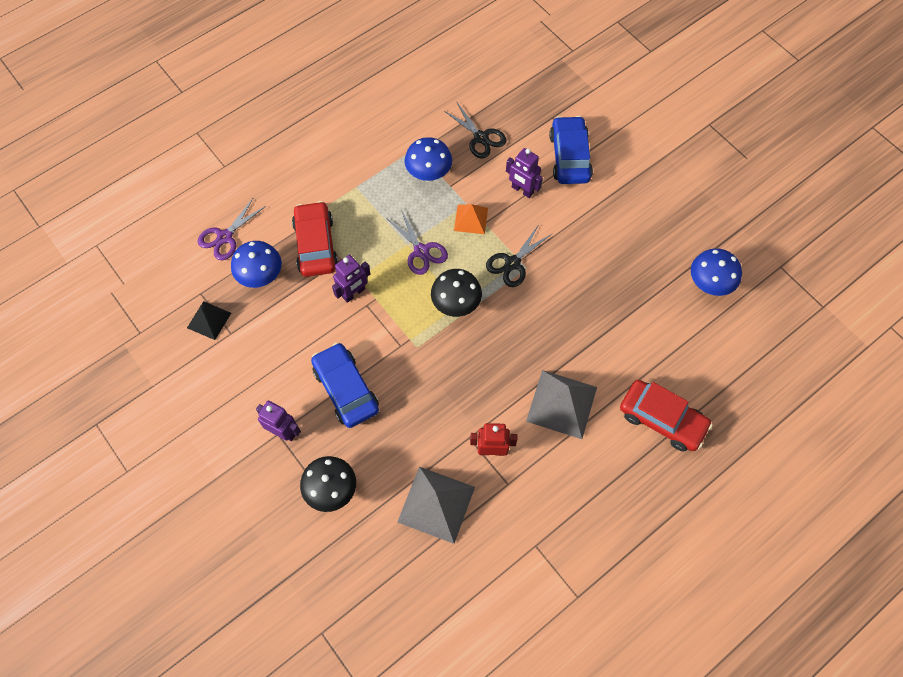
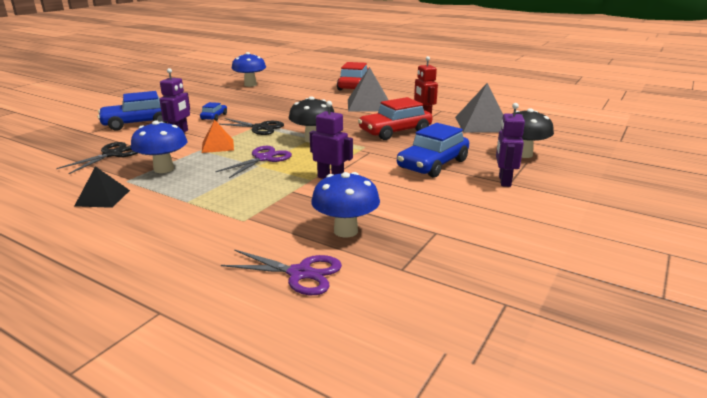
camera: 110 degrees left, 40 degrees down
(209, 320) = (433, 251): black pyramid -> black pyramid (103, 198)
(316, 245) = (281, 208): red car -> red car (395, 131)
(568, 226) = (214, 117): none -> blue car

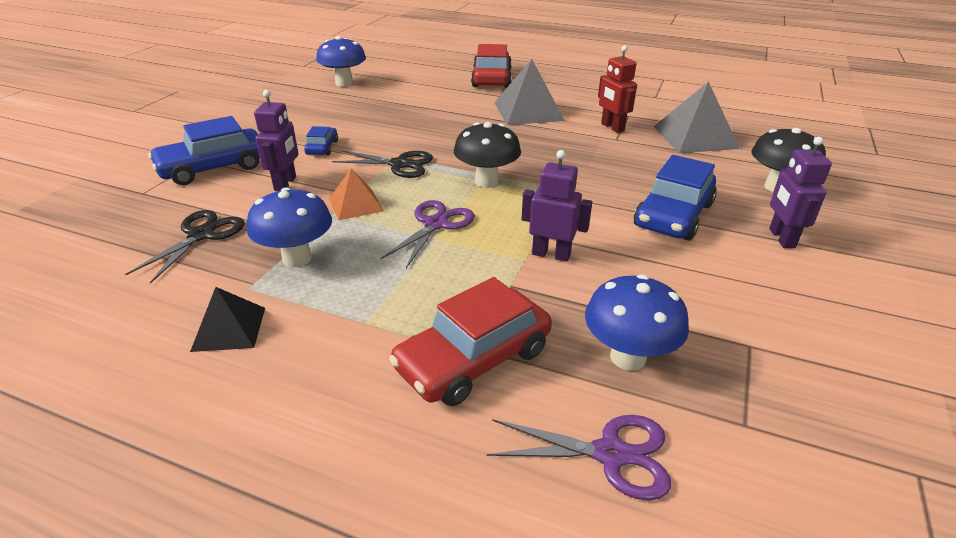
camera: 10 degrees left, 10 degrees up
(395, 131) = (590, 158): red car -> red car (473, 359)

